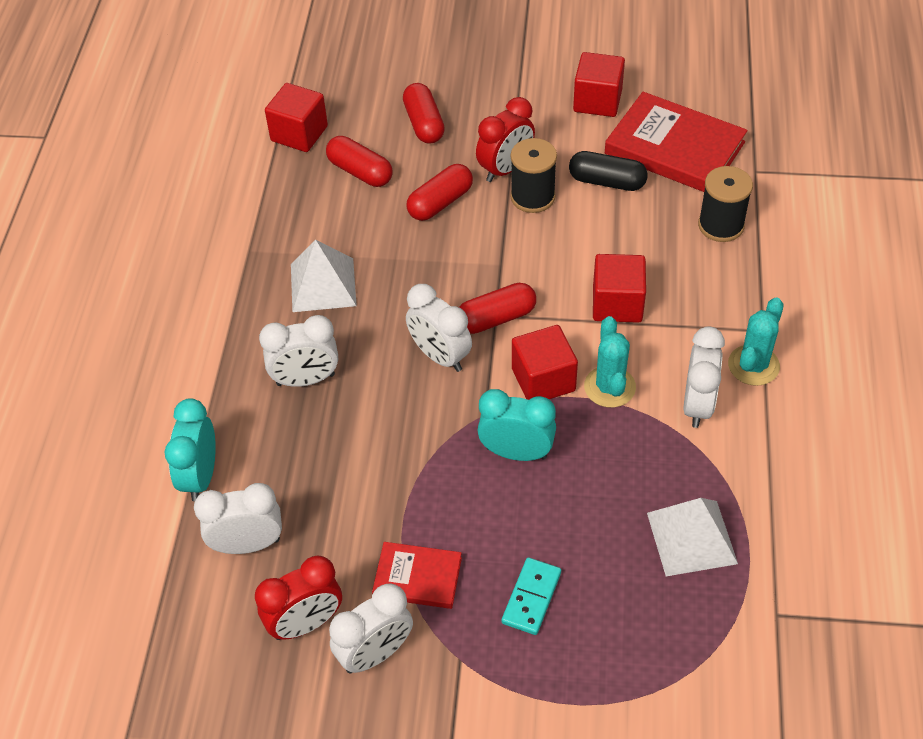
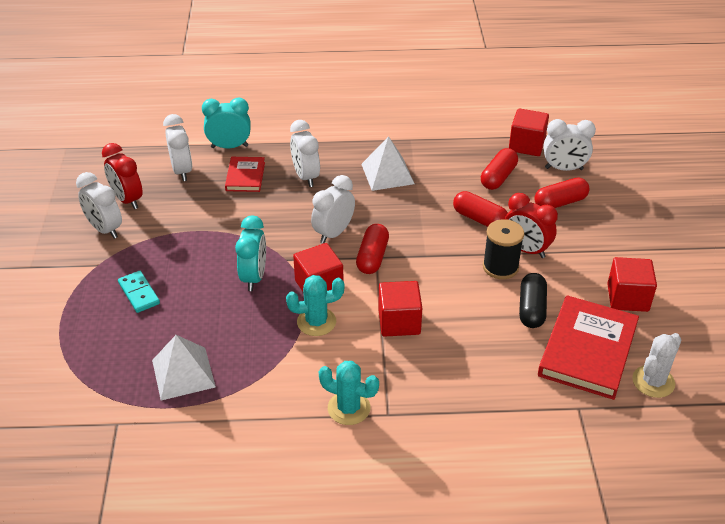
camera: 80 degrees right, 10 degrees down
(417, 577) = (156, 241): red book -> red book (245, 176)
(496, 318) = (372, 257): red capsule -> red capsule turned 45 degrees clockwise
(531, 598) = (139, 293): turquoise domino -> turquoise domino turned 45 degrees clockwise
(698, 405) = (305, 373): white clock -> white clock (564, 169)
(721, 108) = (653, 381): none -> white cactus
(721, 225) = (502, 384): black spool -> none

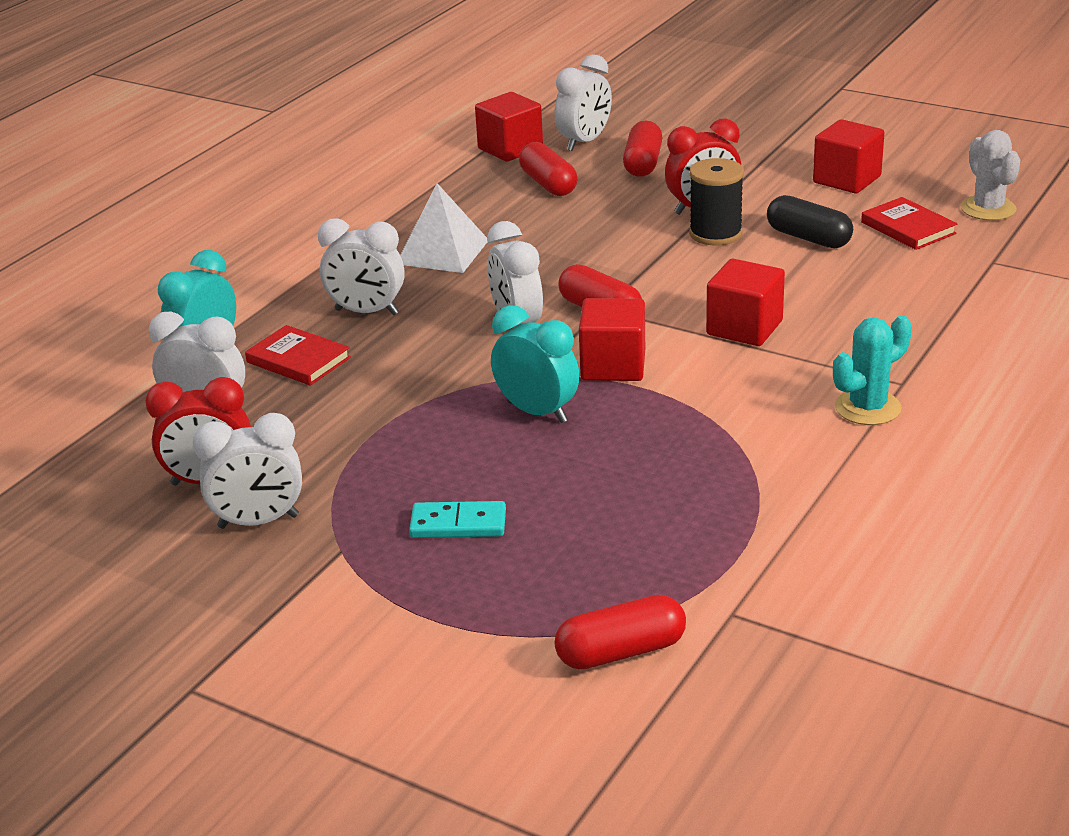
camera: 55 degrees left, 10 degrees down
(183, 373) = (680, 524): white pyramid -> none
(316, 322) = (683, 387): turquoise cactus -> none
(479, 219) = (612, 219): red capsule -> red capsule (621, 652)
(587, 350) = (908, 228): red book -> red book, size x0.55

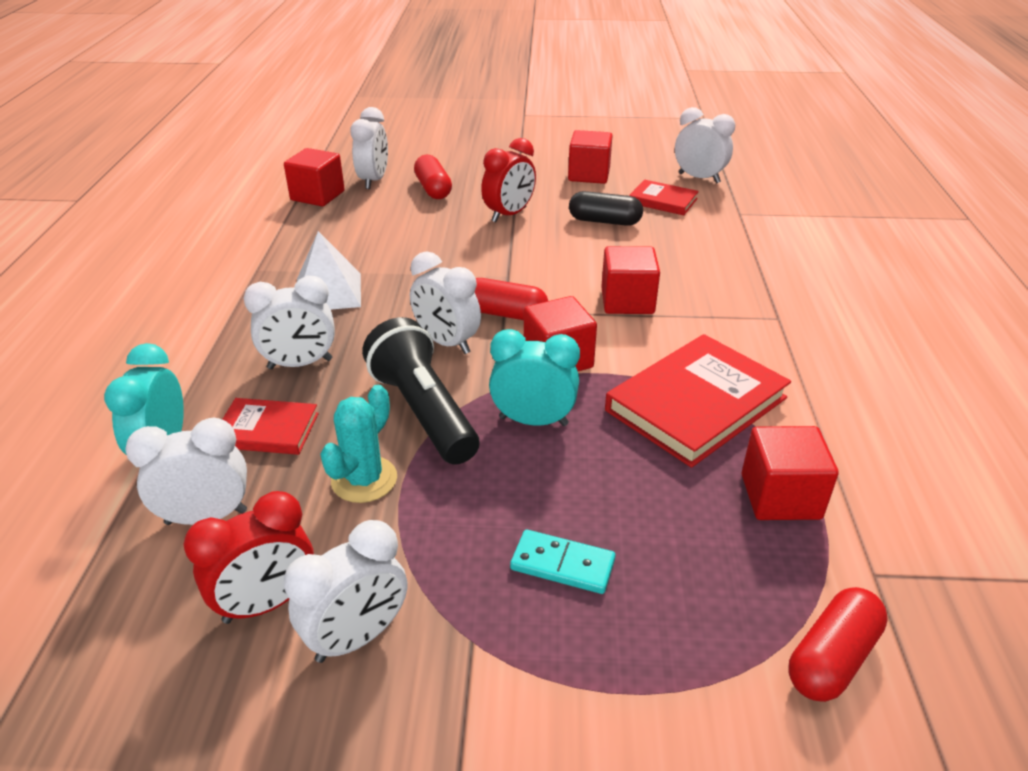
camera: 30 degrees left, 5 degrees up
(443, 379) = (423, 411): none -> black flashlight
(458, 524) = (562, 565): turquoise domino -> turquoise domino turned 45 degrees clockwise
(548, 184) = (372, 218): red capsule -> none
(711, 533) = (780, 496): none -> red cube
(713, 439) = (696, 404): none -> red book
(715, 233) = (536, 231): black spool -> none
(867, 408) = (777, 344): turquoise cactus -> turquoise cactus (364, 479)
(988, 209) = (699, 178): white cactus -> white clock

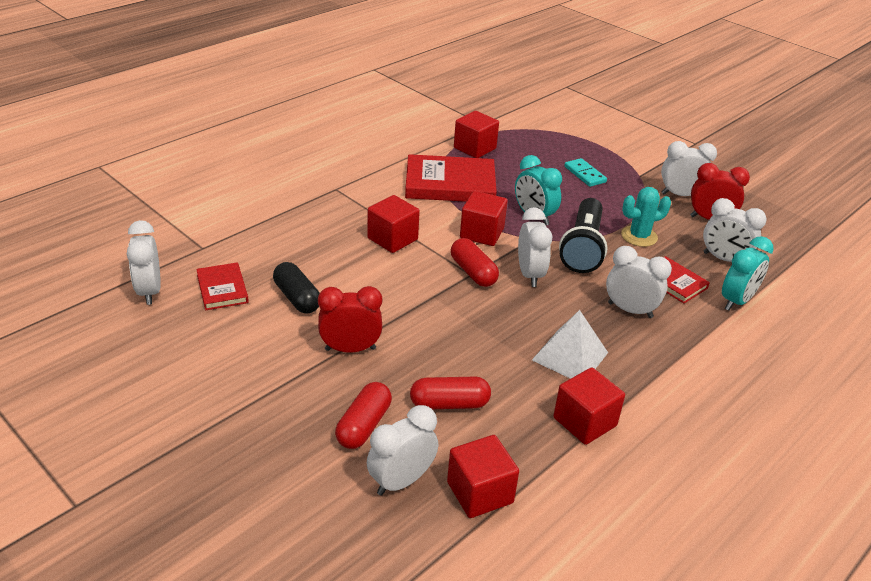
camera: 140 degrees left, 0 degrees up
(589, 175) = (213, 352): red cube -> red cube (584, 422)
(831, 658) = (529, 121): red capsule -> red capsule (449, 404)

